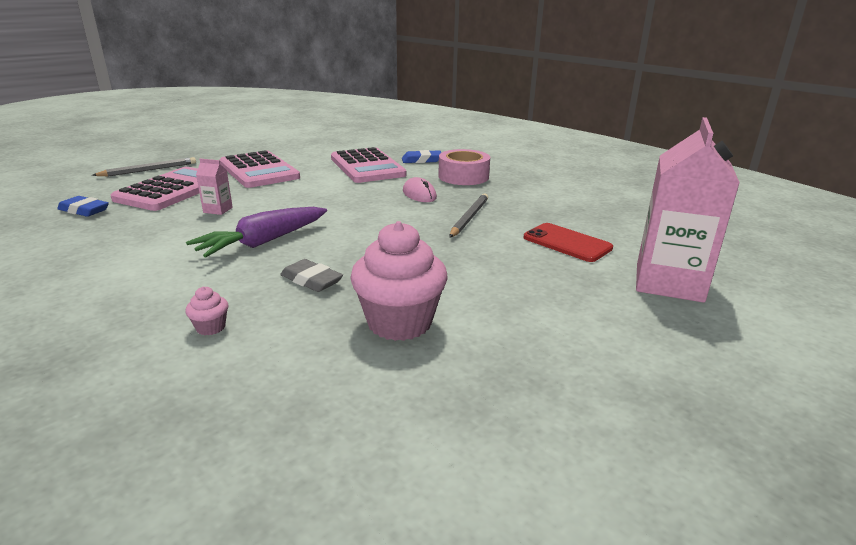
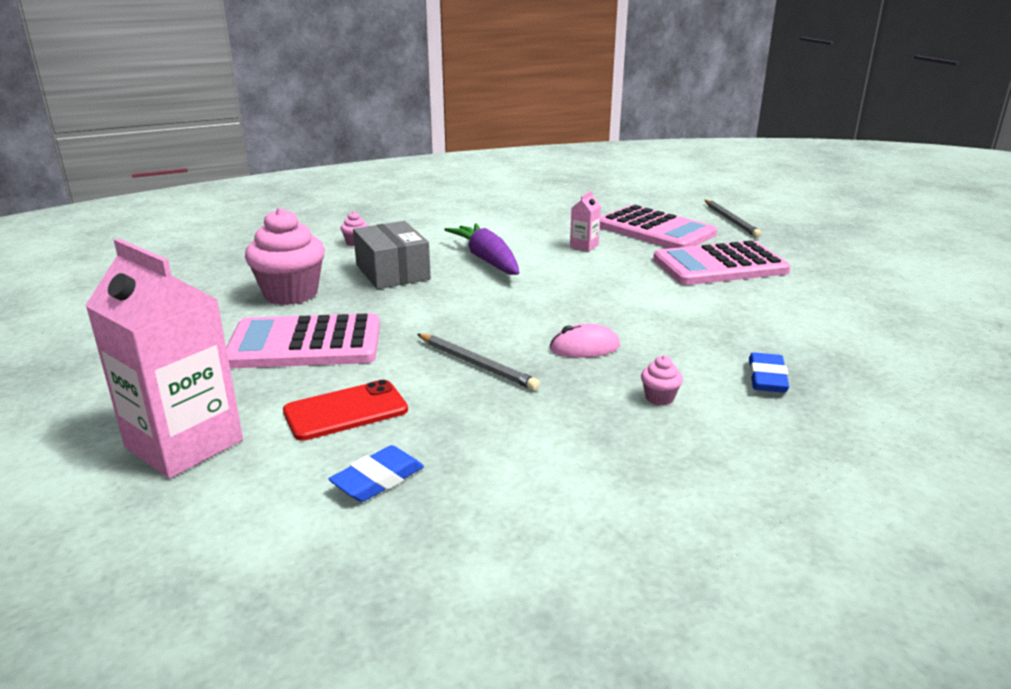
camera: 110 degrees right, 0 degrees up
(84, 210) = (609, 205): blue eraser -> blue eraser (378, 479)
(311, 280) = (392, 272): grey eraser -> grey box
(367, 167) = (730, 329): pink calculator -> pink calculator (305, 344)
(463, 176) = (659, 398): pink tape -> pink cupcake

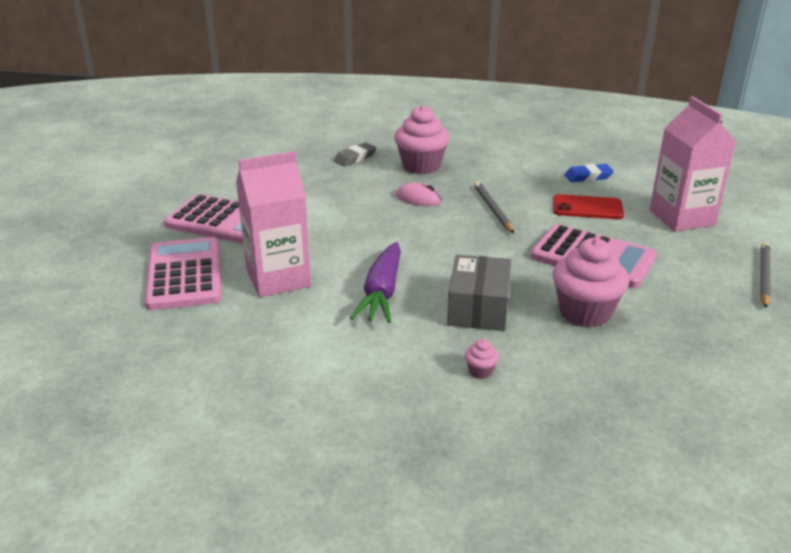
camera: 145 degrees left, 5 degrees up
(584, 246) = (278, 278): pink carton -> pink carton, size x2.37
(659, 398) = (421, 166): pink cupcake -> pink cupcake, size x2.37
(730, 220) = (100, 261): grey pencil -> grey pencil (764, 277)
(767, 378) = (355, 158): blue eraser -> grey eraser

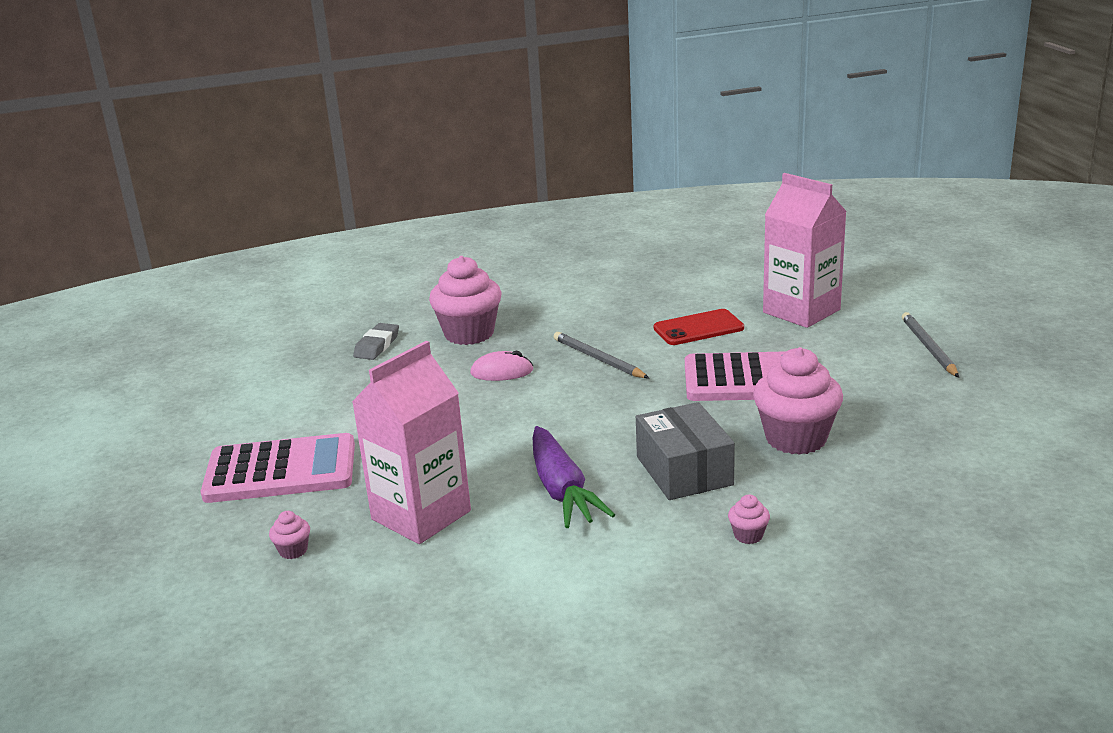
camera: 25 degrees left, 5 degrees down
(185, 274) = (293, 550): pink calculator -> pink cupcake
(588, 176) = (668, 294): blue eraser -> none

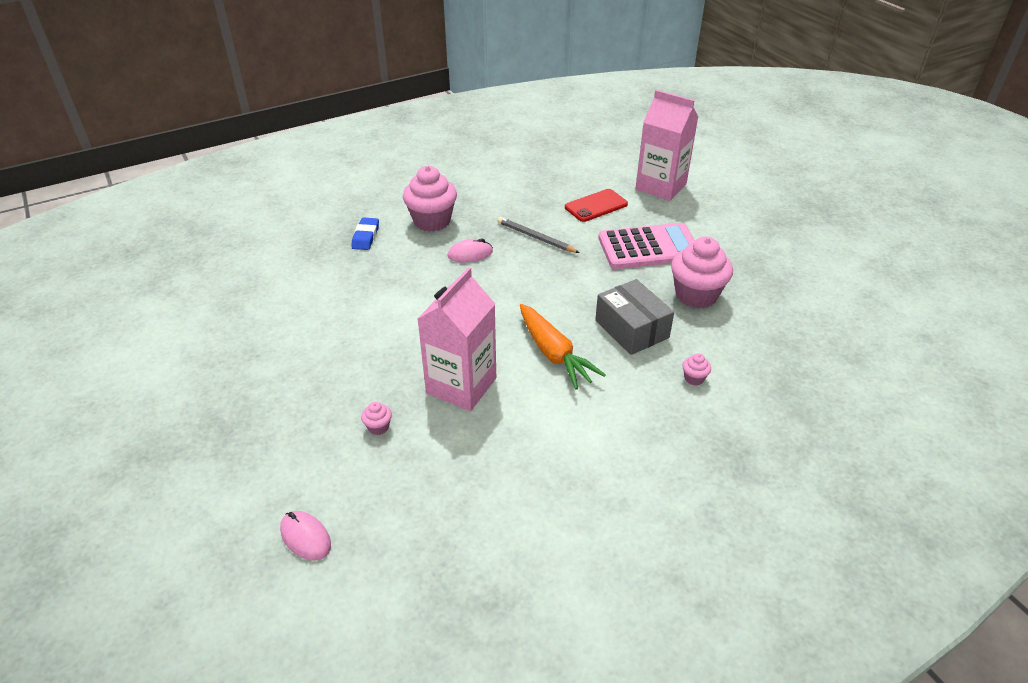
camera: 15 degrees left, 15 degrees up
(146, 660) = (305, 537): none -> pink mouse
(280, 471) = (338, 357): pink calculator -> none
(377, 346) = (365, 237): grey eraser -> blue eraser
(562, 490) = (554, 354): purple carrot -> orange carrot
(929, 348) = (755, 213): grey pencil -> none

